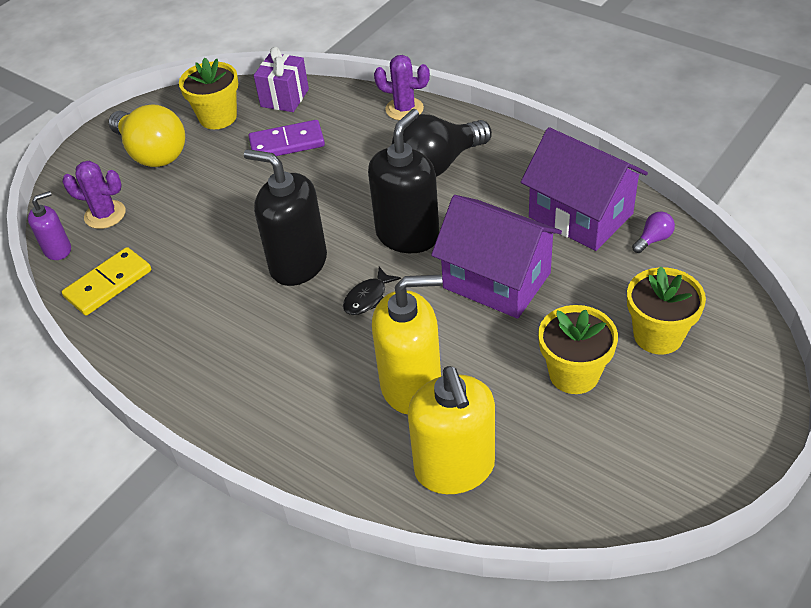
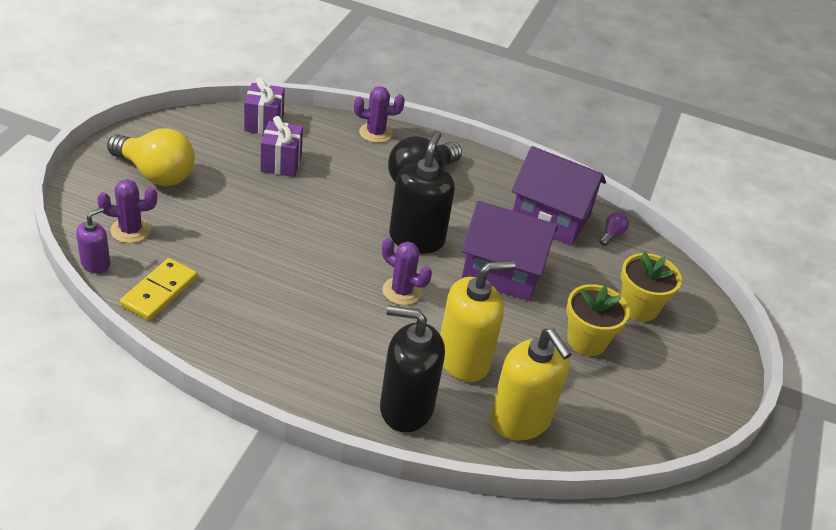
camera: 25 degrees left, 5 degrees down
(218, 117) = (207, 140): yellow flower pot -> none
(287, 143) = (281, 163): purple domino -> purple gift
(298, 264) = (330, 266): black soap dispenser -> black soap dispenser (406, 407)
(368, 298) = (402, 291): black fish -> purple cactus

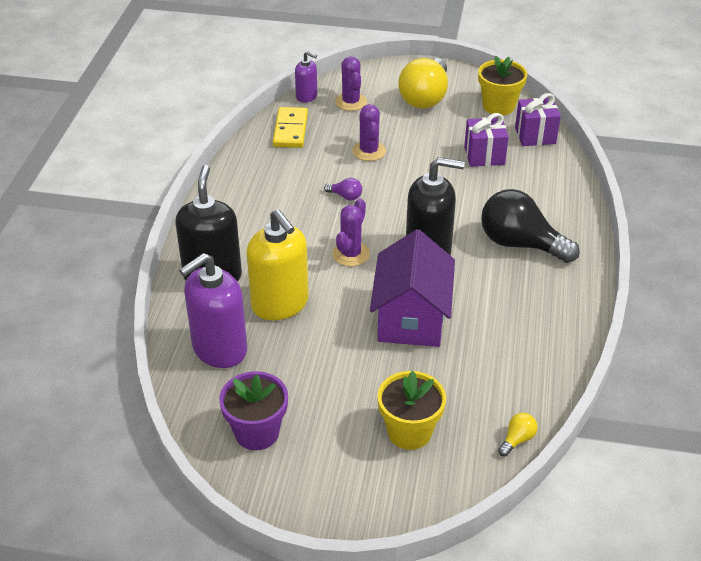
camera: 85 degrees right, 0 degrees up
(159, 292) = (290, 130): yellow domino -> yellow domino turned 75 degrees clockwise
(375, 133) = (574, 203): purple cactus -> purple cactus (369, 151)
(520, 420) = (219, 349): yellow soap dispenser -> purple soap dispenser
(550, 218) = (520, 347): purple house -> none
(586, 340) = (339, 390): yellow flower pot -> yellow flower pot (498, 106)
(611, 235) = (522, 402): purple light bulb -> purple light bulb (345, 196)
(634, 409) = (257, 432): none -> purple flower pot
(650, 249) = (517, 440): none -> yellow light bulb

